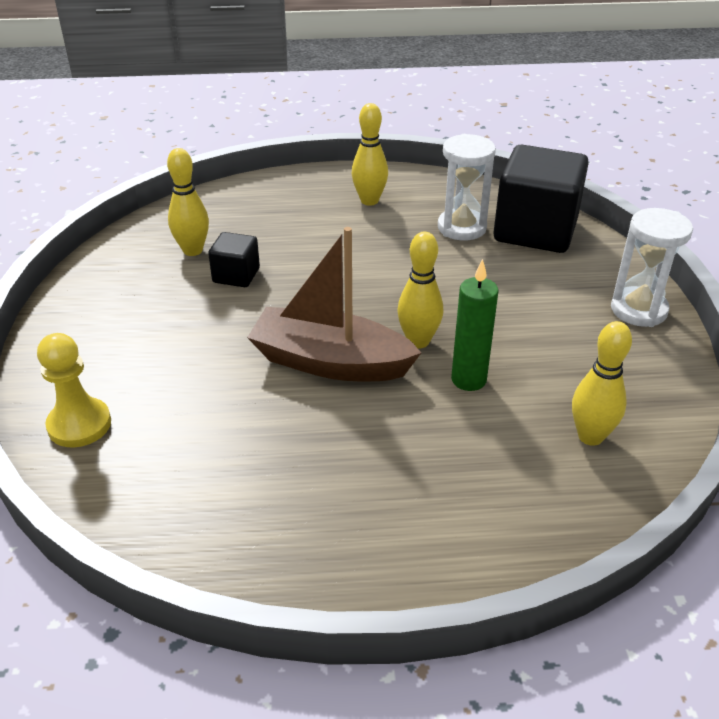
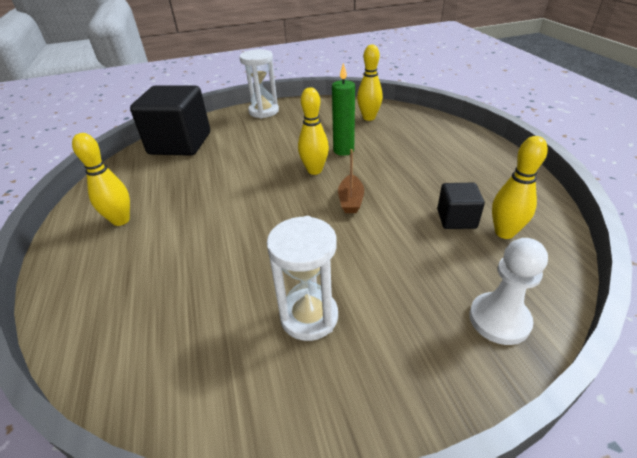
camera: 100 degrees left, 0 degrees up
(79, 424) = (499, 320): yellow pawn -> white pawn
(193, 250) = (205, 328): yellow bowling pin -> yellow bowling pin (504, 232)
(236, 275) = (250, 278): black cube -> black cube (456, 219)
(330, 362) = (350, 200): brown boat -> brown boat, size x0.47
(461, 228) = (173, 170): white hourglass -> white hourglass (309, 316)

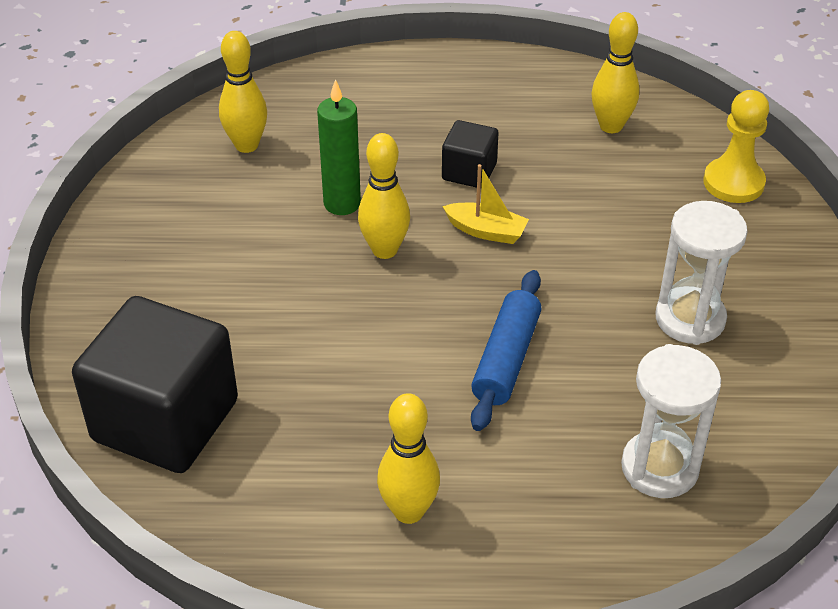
camera: 75 degrees left, 5 degrees up
(240, 231) = (506, 359): none -> blue rolling pin
(264, 111) = (108, 275): white hourglass -> white hourglass (659, 468)
(350, 200) = (486, 231): brown boat -> yellow boat
(456, 219) = (570, 152): black cube -> black cube (469, 172)
(499, 320) = (733, 183): white pawn -> yellow pawn

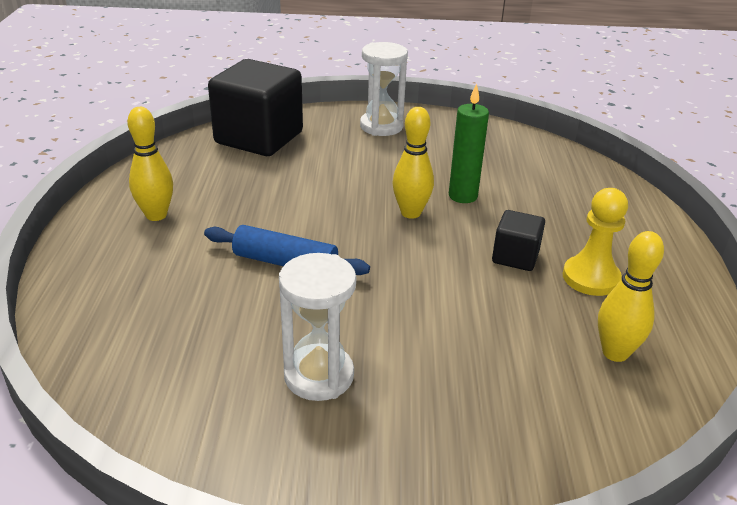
camera: 90 degrees right, 10 degrees down
(246, 145) = (523, 159): yellow bowling pin -> none
(486, 231) = (437, 262): yellow boat -> none
(659, 468) = (147, 333): white hourglass -> white hourglass (381, 126)
(733, 183) = (539, 444): yellow pawn -> yellow pawn (590, 278)

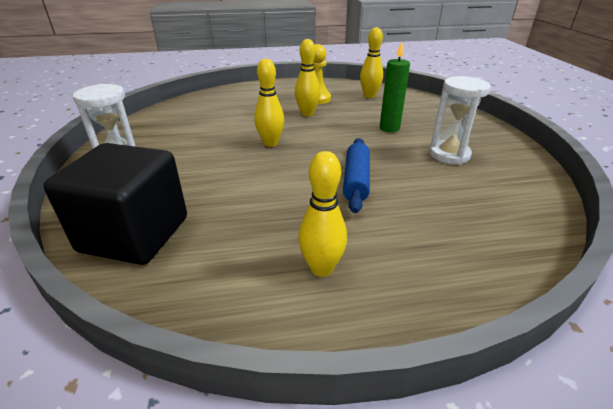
camera: 100 degrees left, 0 degrees up
(463, 196) = (243, 128): green candle -> green candle (389, 128)
(515, 257) = (307, 114): black cube -> yellow bowling pin

